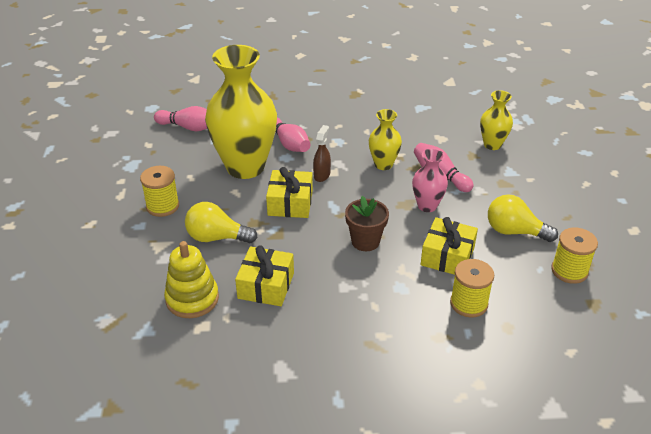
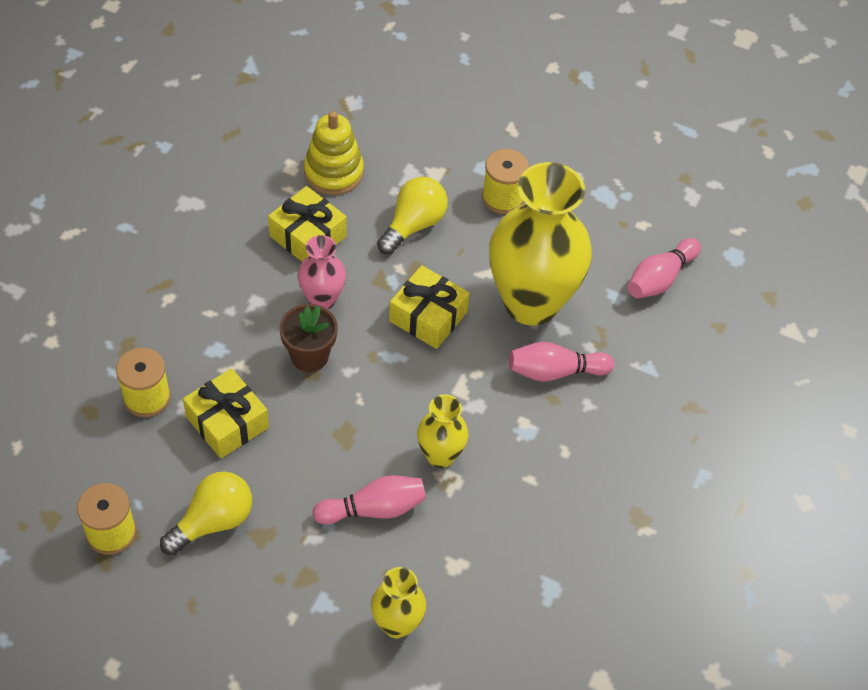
camera: 115 degrees right, 15 degrees up
(322, 175) = (462, 375): brown spray bottle -> none
(427, 206) = (325, 456): pink vase -> pink vase (322, 299)

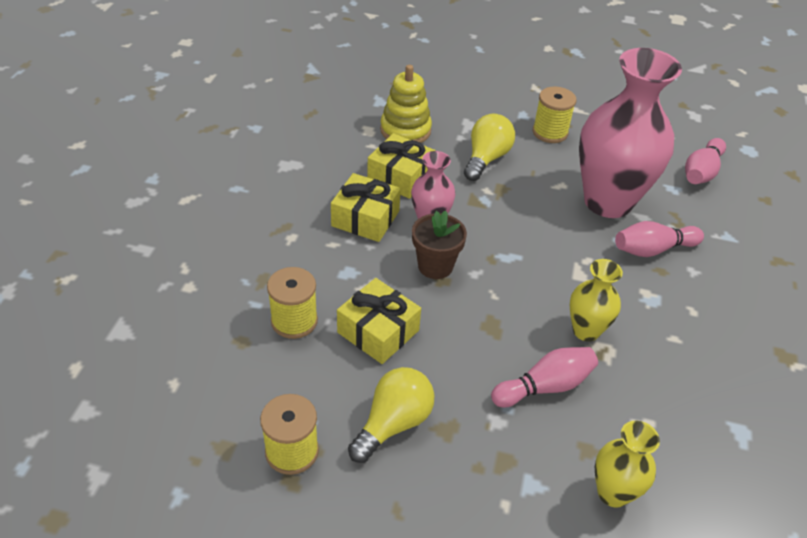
camera: 10 degrees left, 10 degrees down
(428, 317) = (526, 222): yellow gift -> yellow gift (365, 218)
(531, 303) = (608, 202): yellow vase -> pink vase

